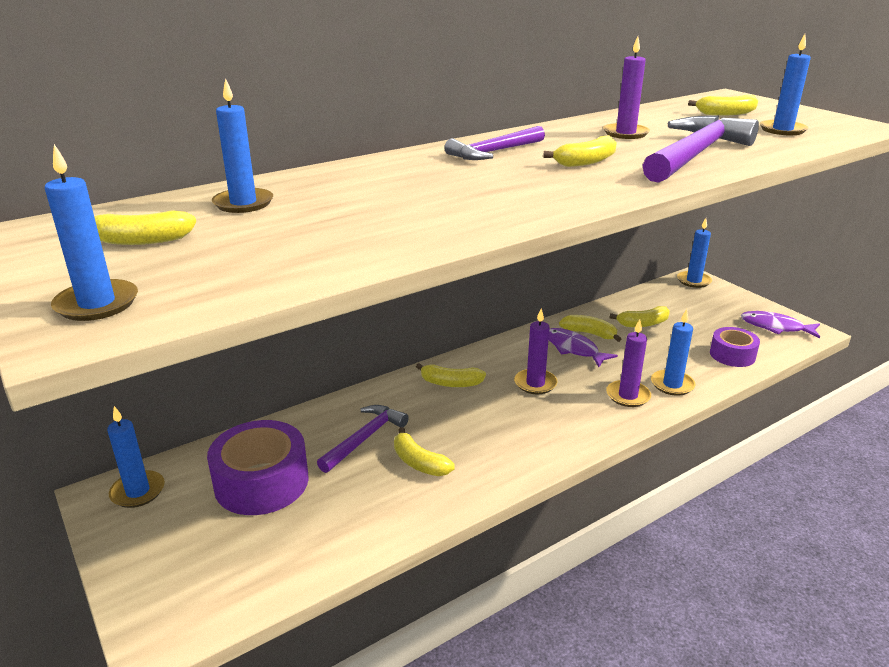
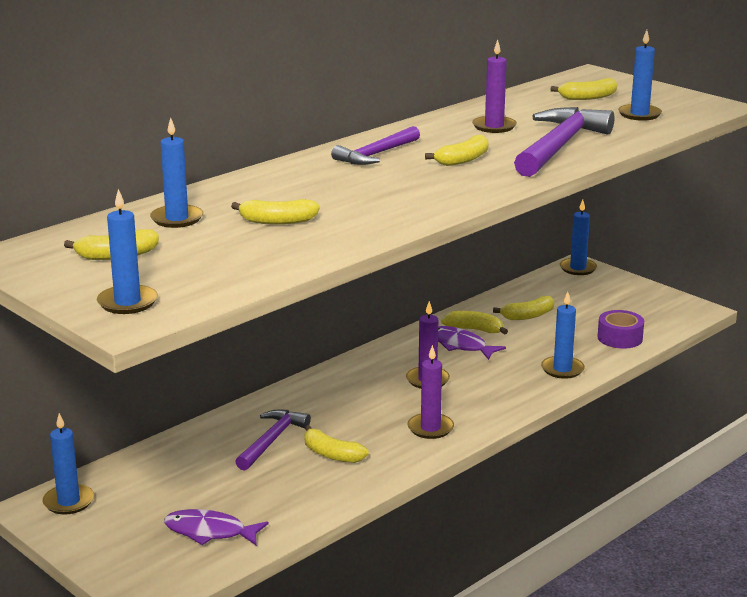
camera: 10 degrees left, 5 degrees down
(261, 482) = (186, 483): purple tape -> none
(451, 383) = (342, 387): yellow banana -> yellow banana (277, 221)
(628, 396) = (520, 382): purple candle -> purple candle (430, 428)
(775, 327) = (662, 308): purple fish -> purple fish (209, 532)

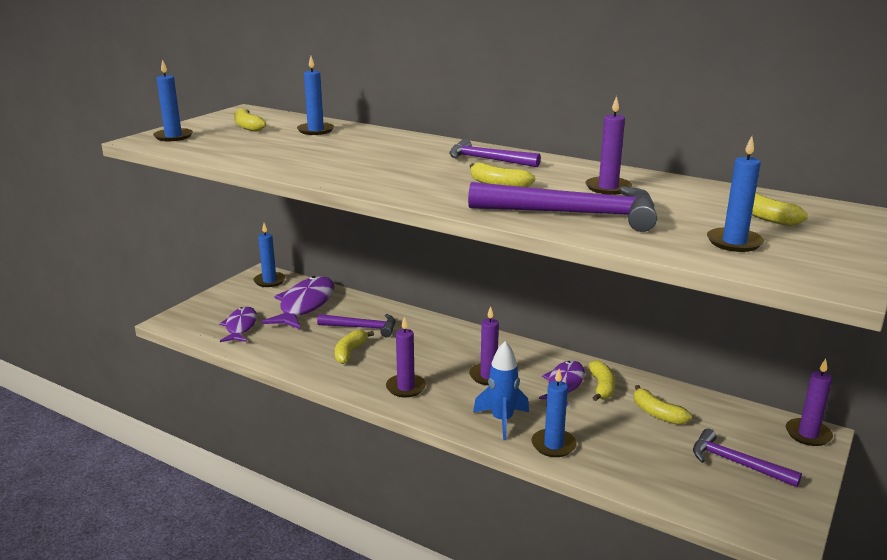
camera: 75 degrees right, 0 degrees up
(176, 477) = (305, 305): none -> purple fish
(277, 221) = (320, 150): yellow banana -> none
(514, 386) = (502, 420): none -> blue rocket
(578, 268) = (808, 434): blue candle -> purple candle
(609, 303) = (736, 463): none -> purple hammer
(620, 338) = (653, 477): purple tape -> none

